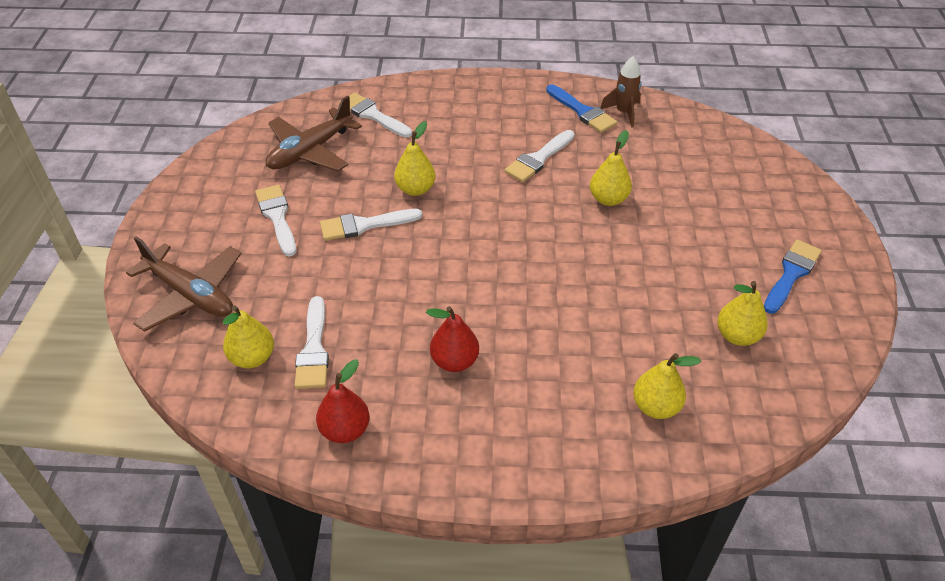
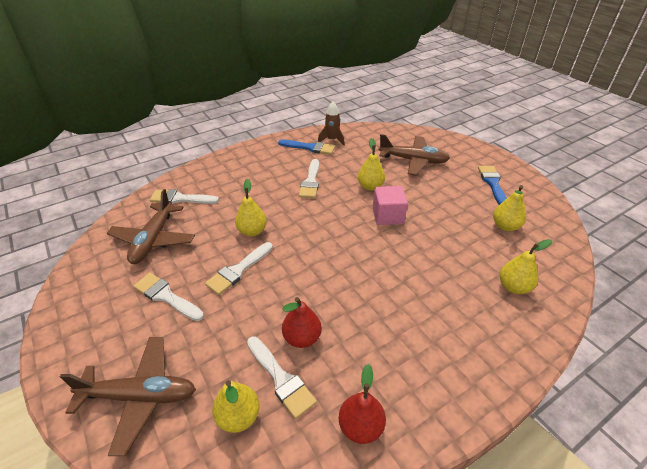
camera: 35 degrees left, 5 degrees down
(454, 361) = (383, 328): red pear -> red pear (302, 338)
(591, 246) = (388, 216): none -> pink cube
(708, 190) = (413, 160): none -> brown plane

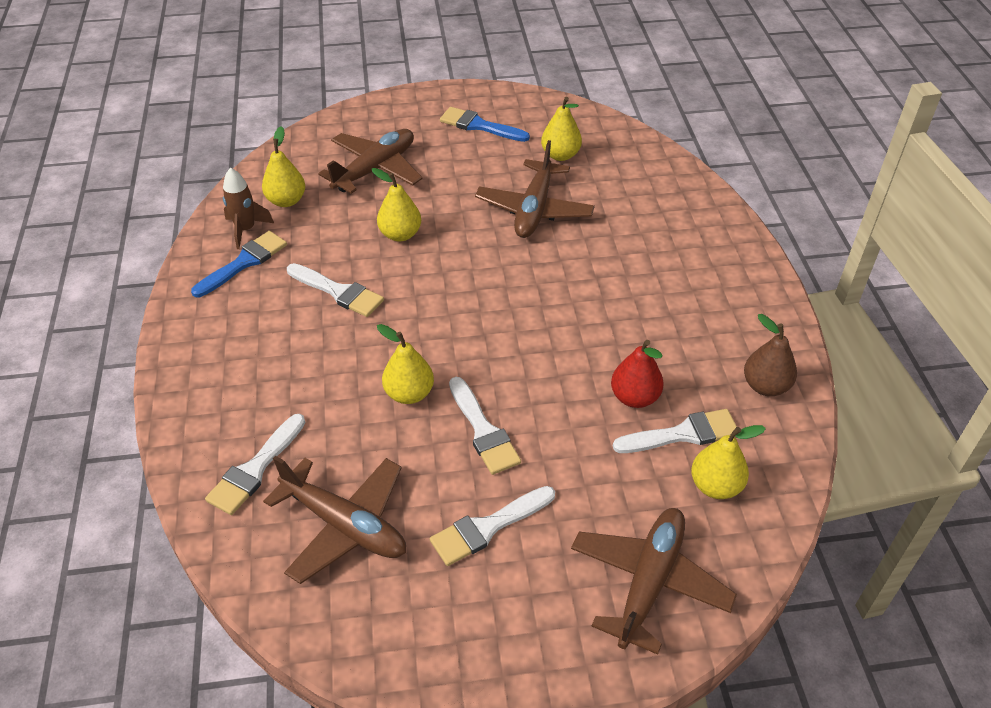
camera: 65 degrees left, 5 degrees up
(361, 426) = (765, 386): red pear -> brown pear
(388, 216) = (474, 242): pink cube -> none
(440, 231) = (534, 209): none -> brown plane
(513, 287) = (652, 197): yellow pear -> yellow pear (286, 200)

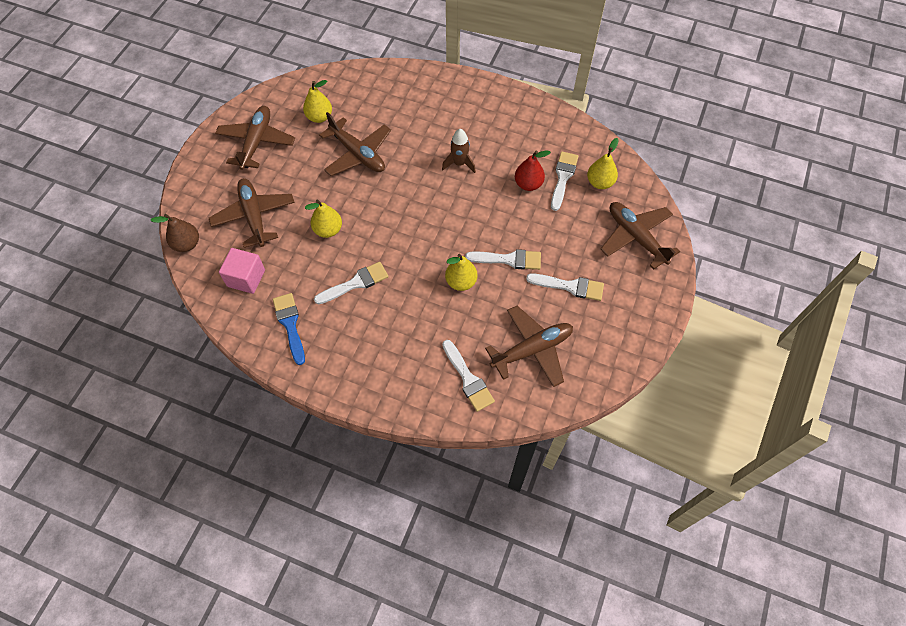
camera: 60 degrees left, 15 degrees up
(246, 230) = (258, 312): brown rocket -> brown rocket (459, 163)
(286, 200) = (246, 278): yellow pear -> pink cube
(479, 126) = (256, 142): blue brush -> brown plane
(488, 527) = (570, 286): white brush -> white brush turned 75 degrees counterclockwise
(765, 386) = (555, 129): brown pear -> brown pear (187, 244)

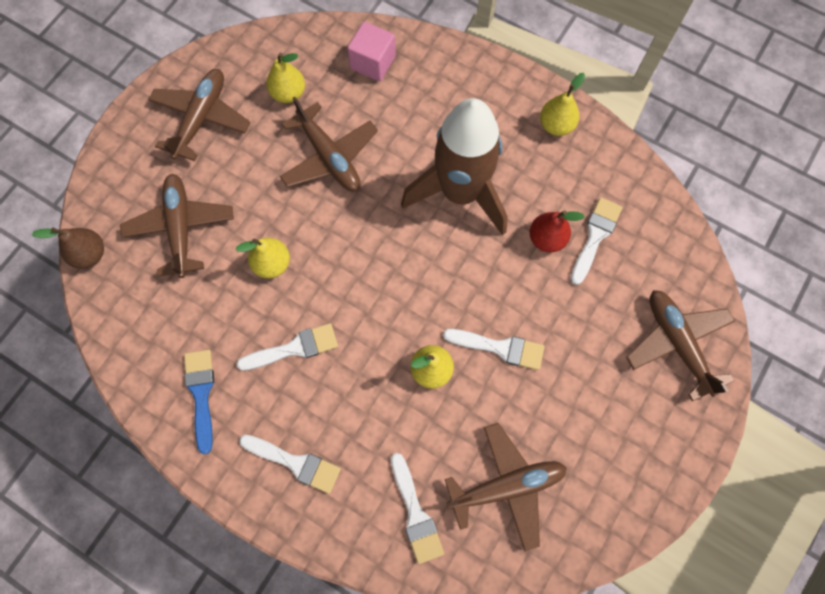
camera: 10 degrees right, 10 degrees up
(246, 278) = (156, 316): pink cube -> pink cube (373, 62)
(459, 163) = (460, 192): brown rocket -> brown rocket, size x2.38
(570, 286) = (574, 402): white brush -> white brush (295, 463)
(600, 182) = (644, 252): yellow pear -> yellow pear (556, 125)

